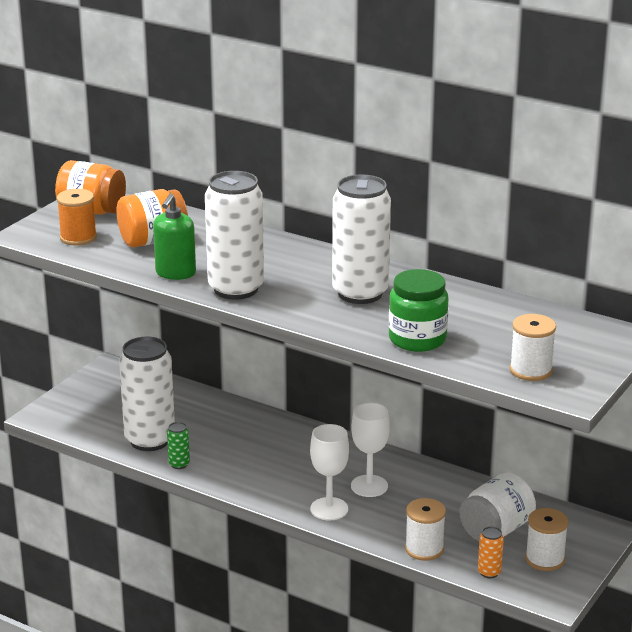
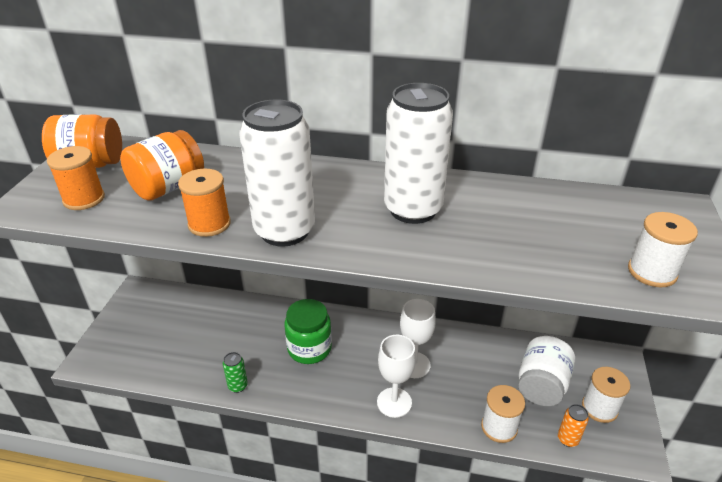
camera: 20 degrees left, 10 degrees up
(150, 440) = (200, 363): white can -> none
(175, 273) = (209, 224): green soap dispenser -> orange spool
(417, 339) = (511, 257): green jar -> green jar (309, 348)

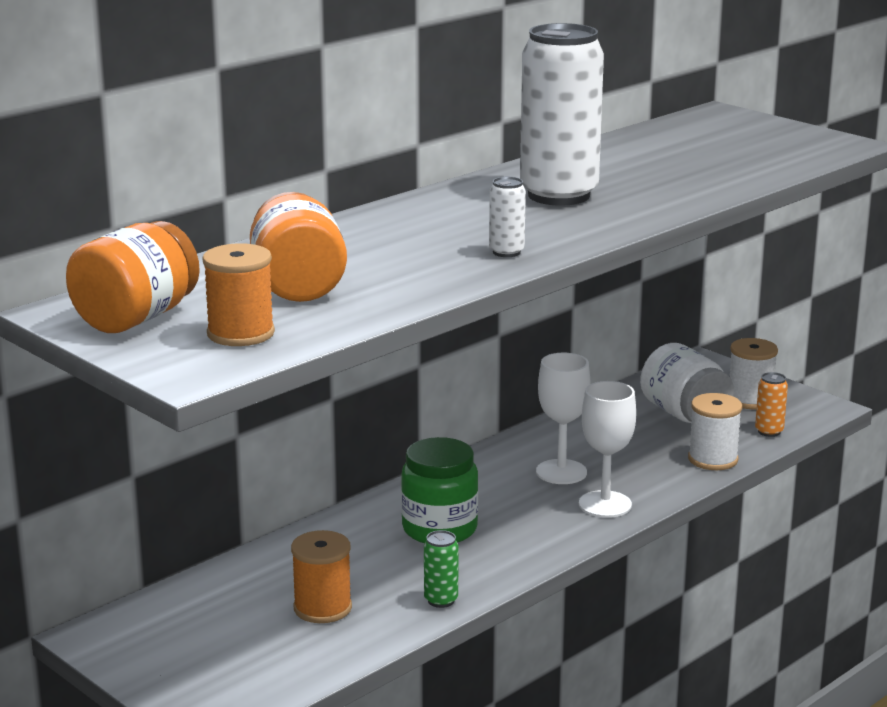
camera: 55 degrees left, 15 degrees down
(209, 224) = (430, 281): orange spool -> orange spool (322, 608)
(284, 231) = (506, 252): white can -> white can, size x0.41
(652, 272) = (790, 151): white spool -> none

